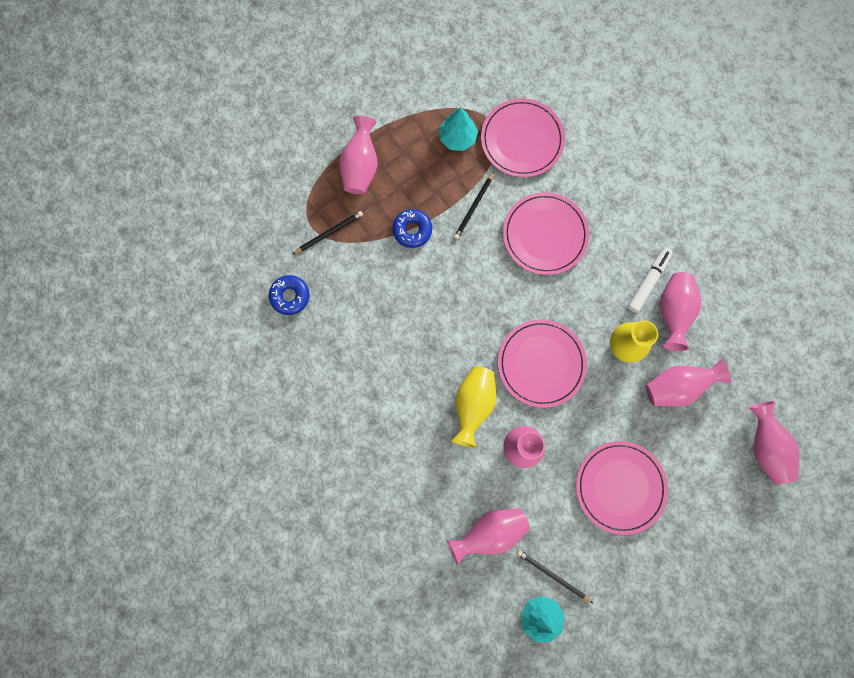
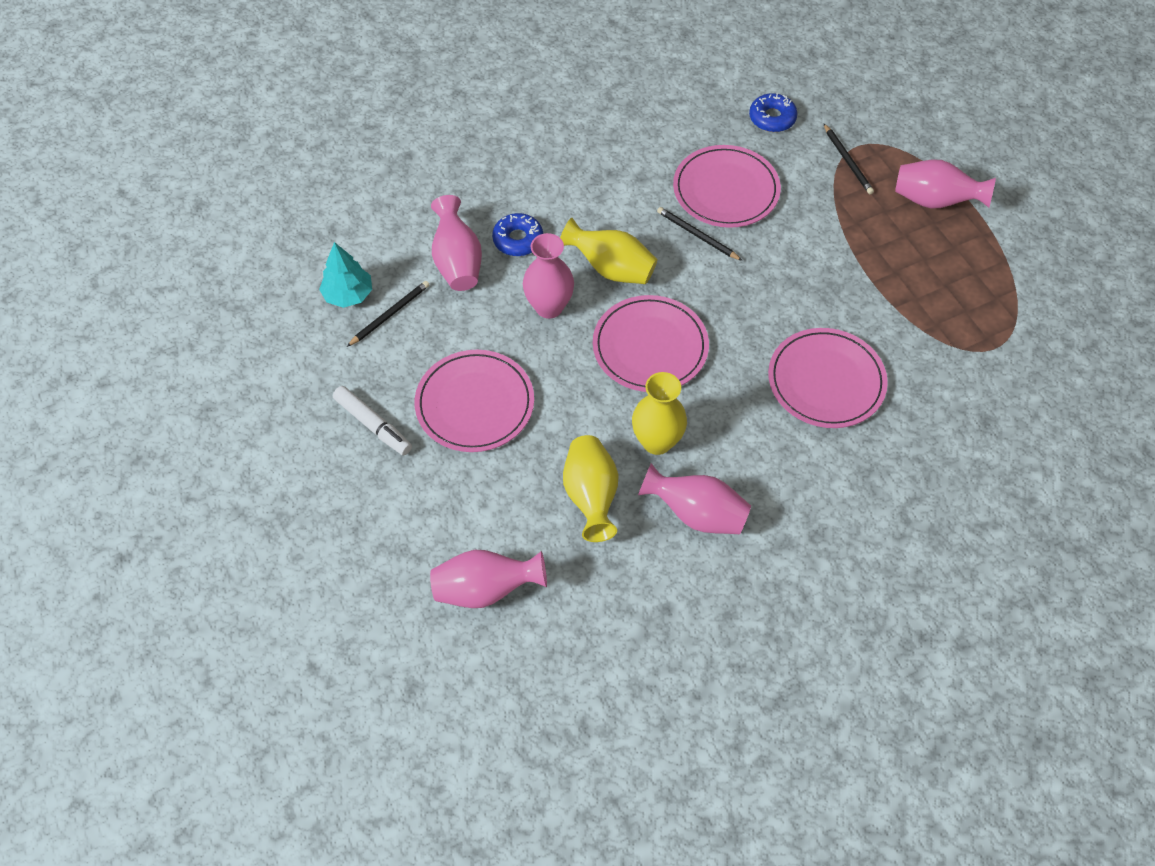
camera: 100 degrees right, 20 degrees down
(412, 230) = (844, 240): blue donut -> blue donut (518, 240)
(457, 138) = (972, 305): turquoise tree -> none
(474, 207) = (872, 308): black pencil -> black pencil (697, 235)
(522, 140) = (968, 378): pink plate -> pink plate (726, 190)
(648, 281) = (745, 492): white marker -> white marker (373, 425)
(677, 386) = (591, 496): pink vase -> yellow vase

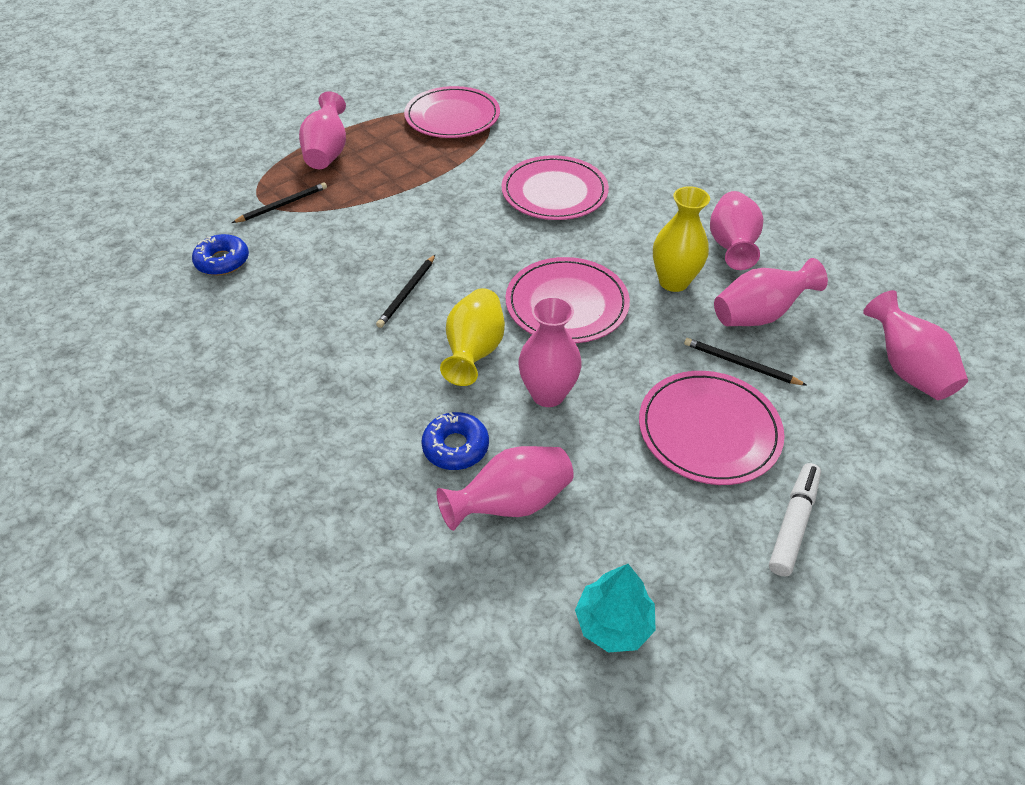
camera: 105 degrees left, 10 degrees down
(390, 314) = (625, 557): black pencil -> black pencil (740, 364)
(591, 496) = (759, 315): yellow vase -> pink vase
(726, 190) = (337, 281): pink plate -> pink plate (452, 117)

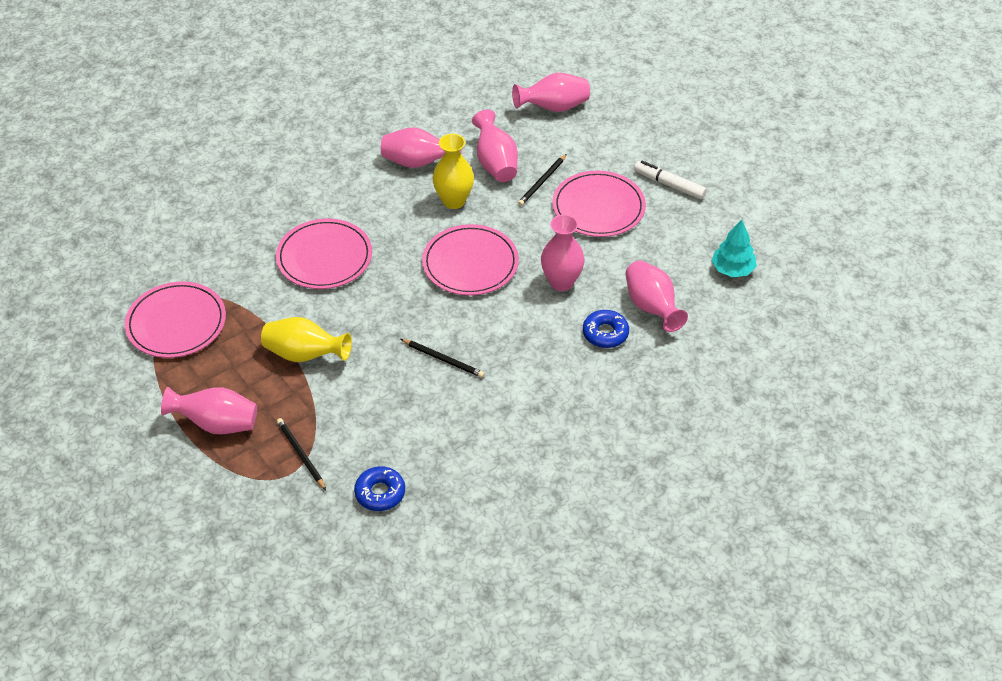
camera: 85 degrees left, 0 degrees up
(474, 352) = (516, 320): yellow vase -> yellow vase (305, 355)

